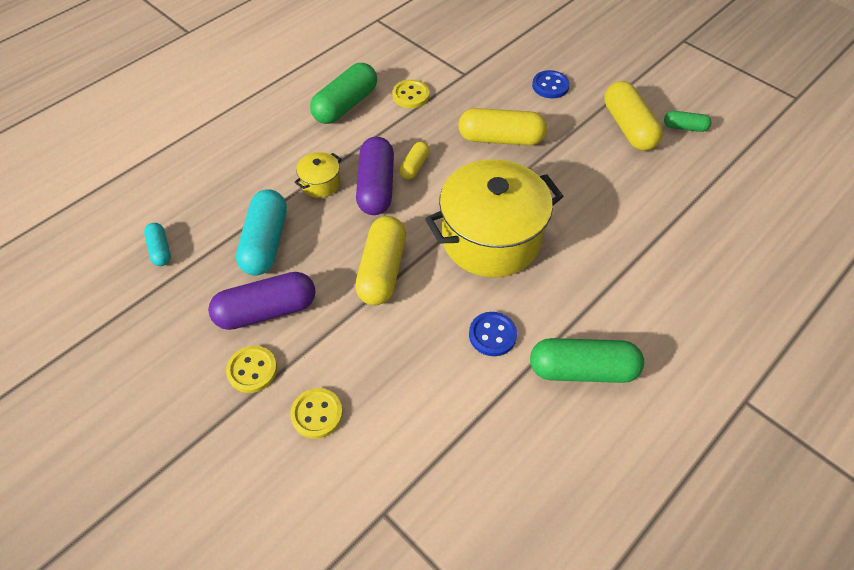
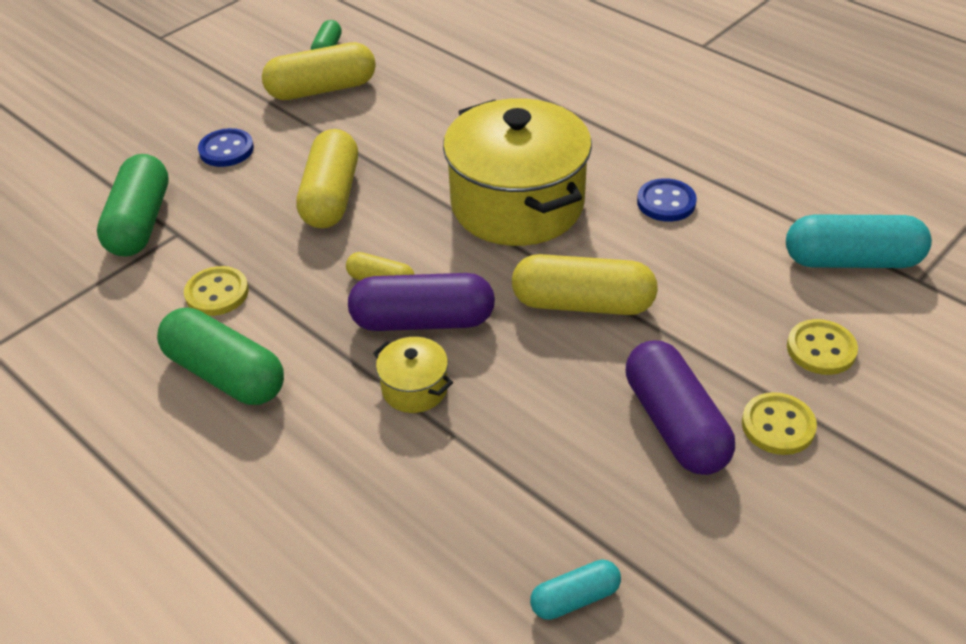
camera: 90 degrees left, 10 degrees down
(265, 242) = (544, 444): turquoise capsule -> turquoise capsule (851, 261)
(582, 370) = (696, 138): green capsule -> green capsule (140, 222)

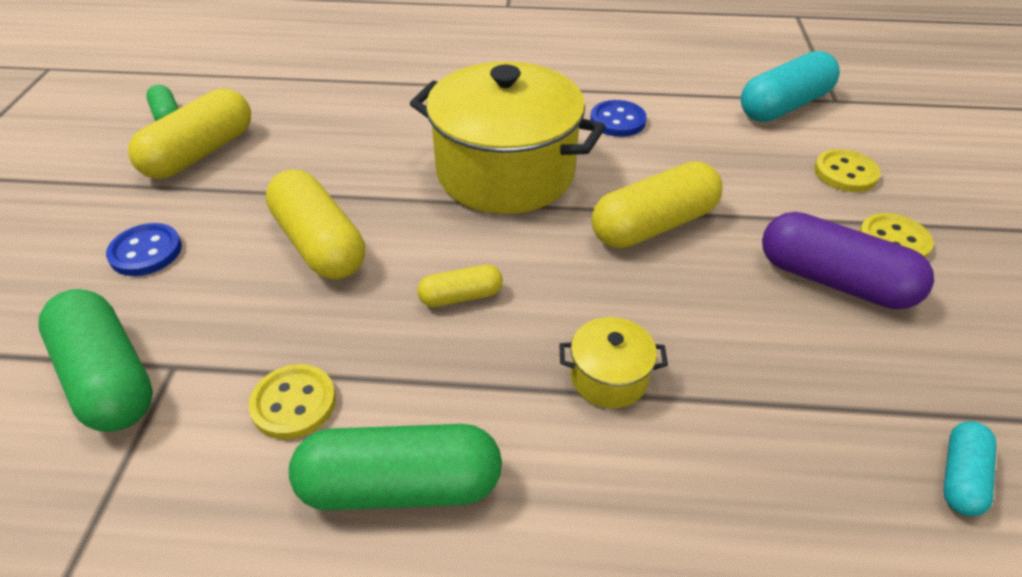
camera: 40 degrees left, 0 degrees up
(423, 321) = (542, 311): purple capsule -> none

